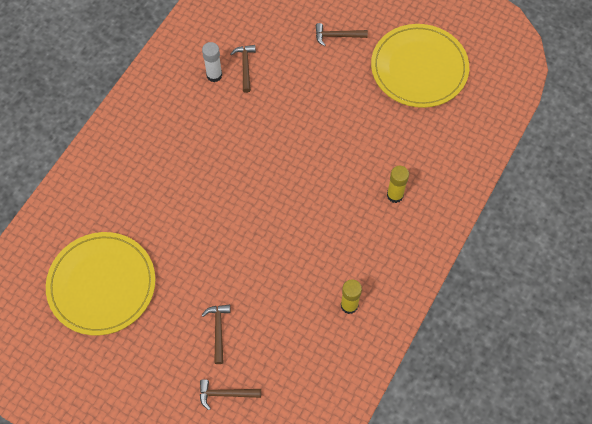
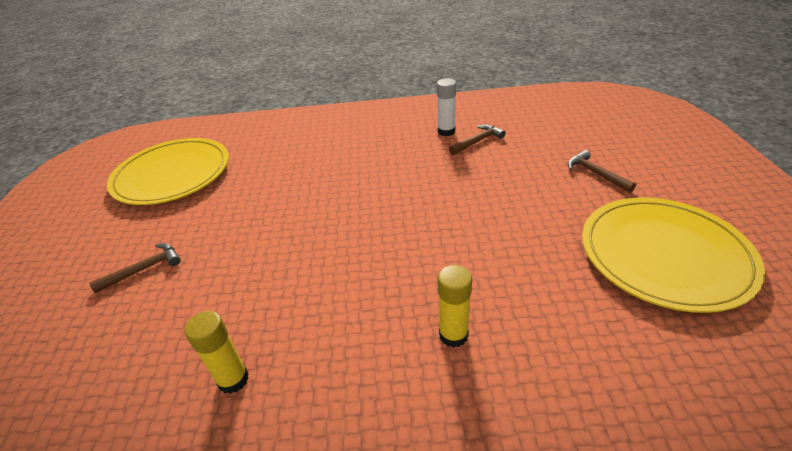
camera: 60 degrees right, 25 degrees down
(225, 394) = (50, 318): brown hammer -> none

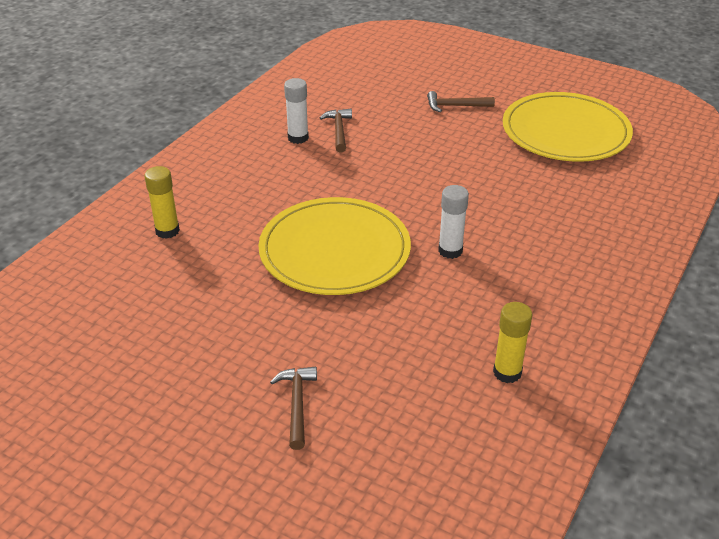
camera: 60 degrees left, 0 degrees up
(172, 174) = (115, 347): yellow plate -> yellow plate (334, 251)
(382, 264) = (450, 251): none -> white glue stick
(453, 335) = (556, 248): yellow glue stick -> yellow glue stick (167, 231)

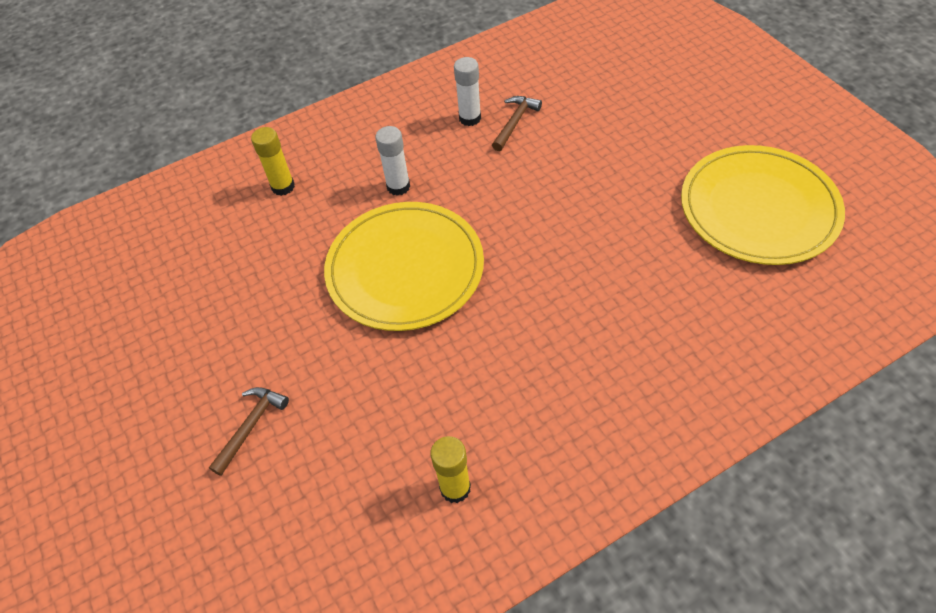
camera: 35 degrees right, 15 degrees up
(450, 251) = (512, 315): white glue stick -> white glue stick (398, 186)
(455, 106) = (659, 130): brown hammer -> none

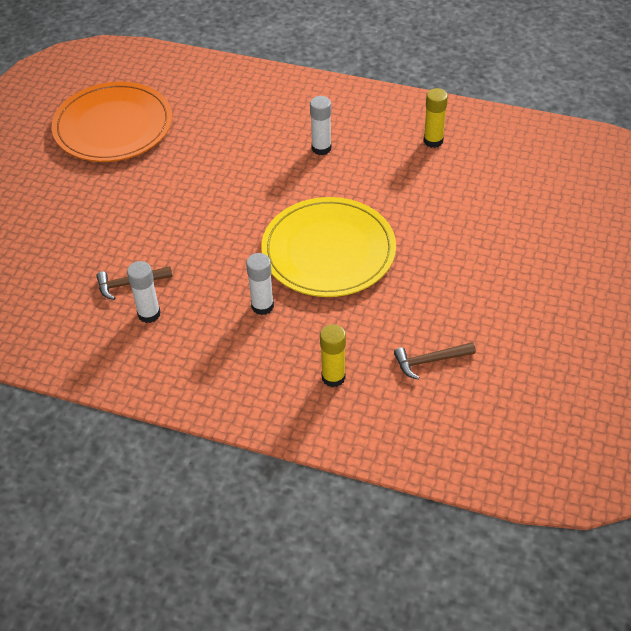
camera: 135 degrees left, 5 degrees down
(251, 426) = (506, 239): brown hammer -> brown hammer (430, 361)
(553, 363) = (321, 148): none -> white glue stick
(758, 208) = (113, 126): yellow plate -> orange plate

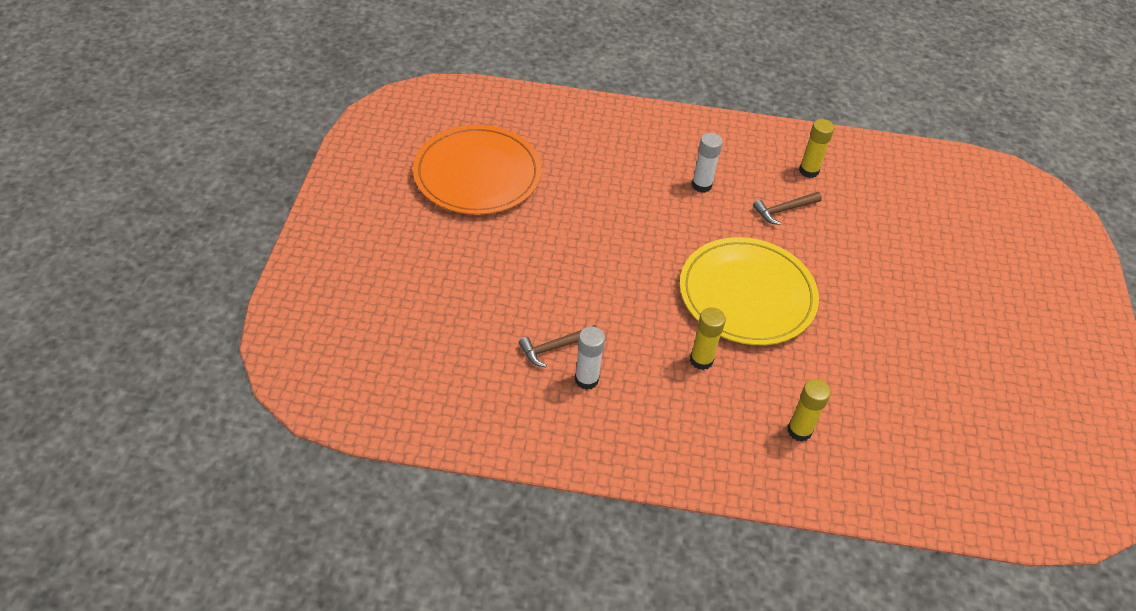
camera: 15 degrees left, 0 degrees up
(262, 306) = (701, 360): white glue stick -> yellow glue stick
(430, 361) = (887, 403): brown hammer -> brown hammer (784, 210)

